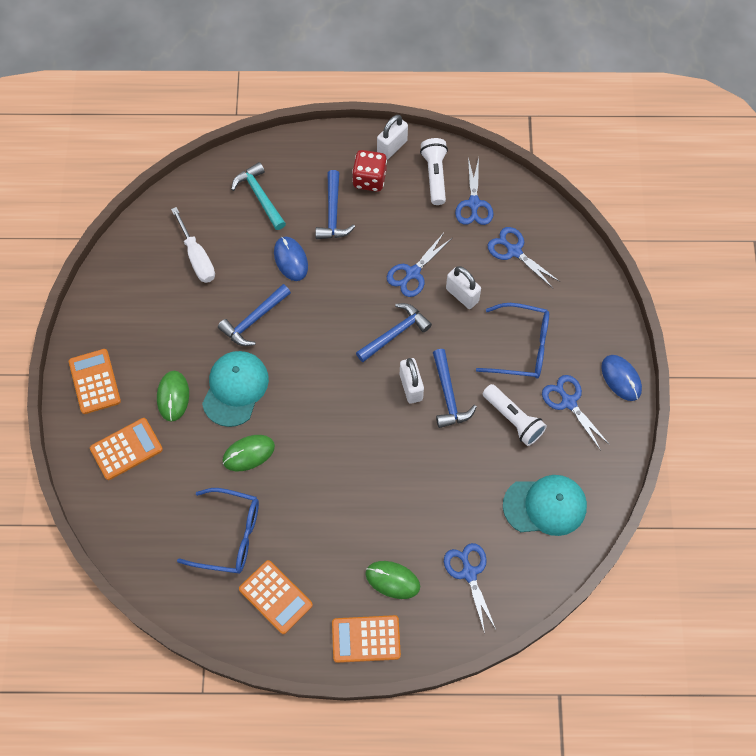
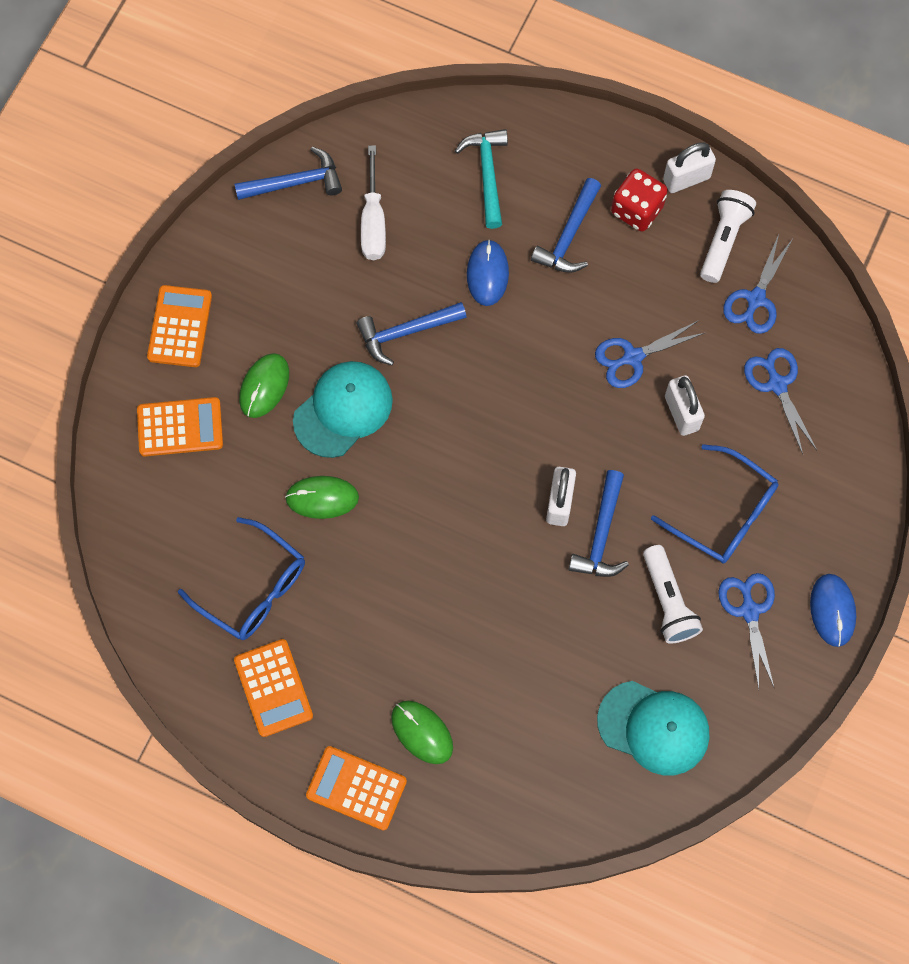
camera: 25 degrees right, 5 degrees up
(395, 333) = (573, 425): blue hammer -> blue hammer (295, 182)
(469, 573) = (519, 767): blue scissors -> none

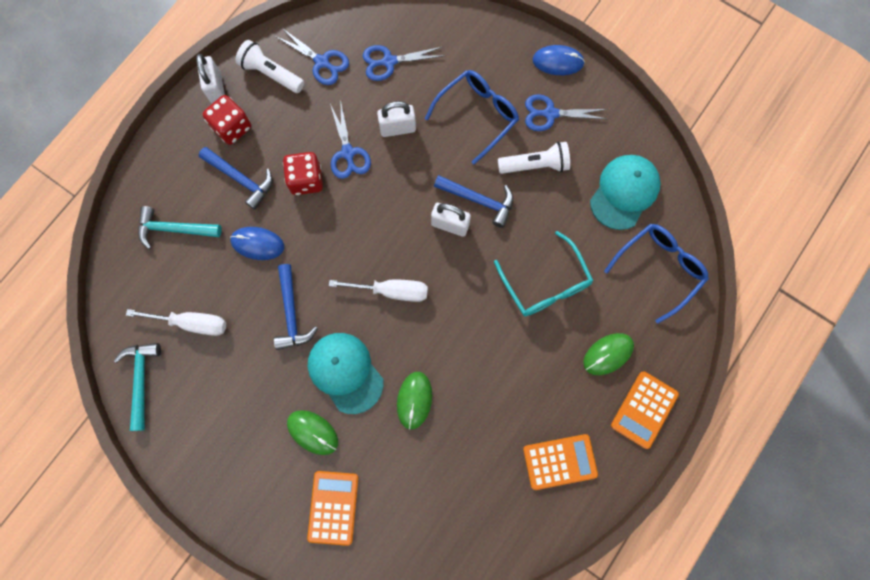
camera: 80 degrees left, 5 degrees up
(180, 327) = (245, 495): orange calculator -> none
(253, 588) = (478, 466): blue glasses -> blue glasses (658, 269)
(295, 182) = (141, 380): blue hammer -> turquoise hammer
(456, 445) = (391, 291): none -> white screwdriver
(503, 637) = (545, 283): none -> turquoise glasses
(584, 313) = (306, 180): none -> red dice

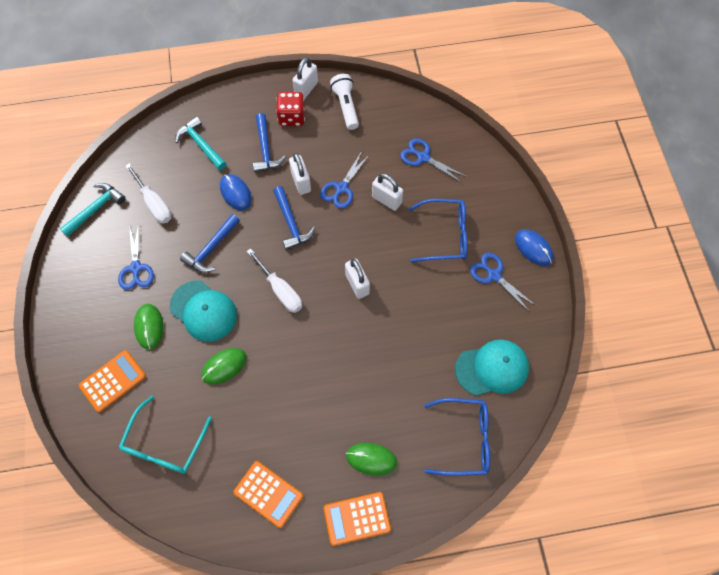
camera: 45 degrees right, 10 degrees down
(306, 180) = (301, 182): red dice -> white padlock
(322, 62) = (382, 124): blue scissors -> blue scissors (136, 268)
(345, 372) = (203, 311): turquoise cap -> turquoise cap turned 120 degrees clockwise
(479, 200) = (391, 286): blue hammer -> blue hammer (291, 223)
(535, 165) = (450, 297): white flashlight -> none
(545, 283) = (378, 375): turquoise glasses -> turquoise glasses (165, 443)

